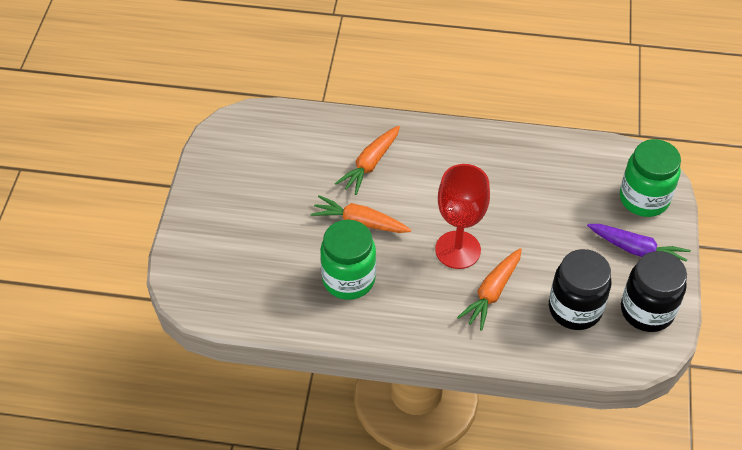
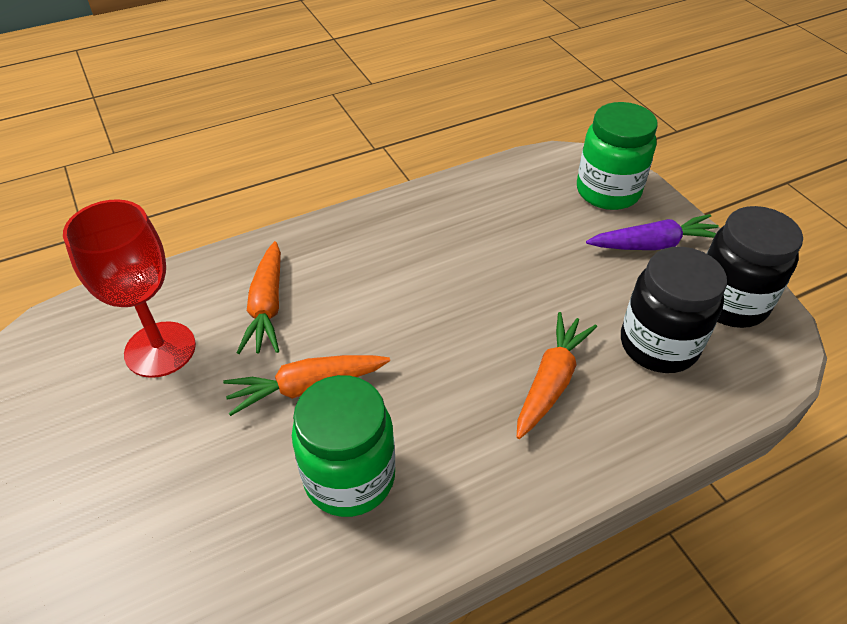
camera: 35 degrees left, 5 degrees down
(458, 250) = (463, 352): red goblet -> red goblet (160, 349)
(492, 292) = (551, 381): orange carrot -> orange carrot turned 150 degrees counterclockwise

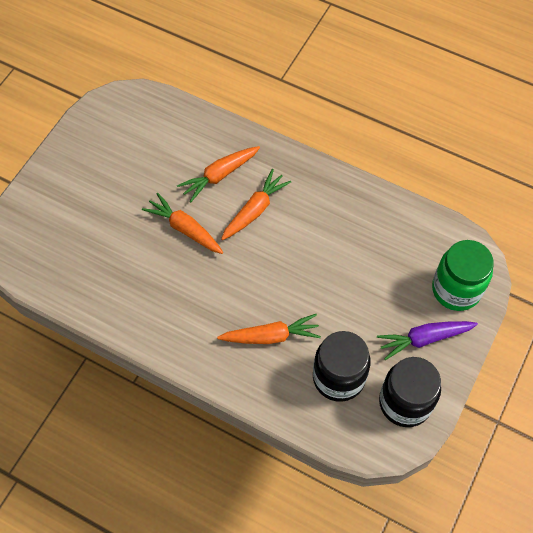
camera: 55 degrees right, 15 degrees up
(160, 349) = (160, 152): red goblet -> none
(349, 477) = (150, 280): green jar -> none
(353, 299) = (255, 210): none -> orange carrot
(653, 244) = (424, 339): purple carrot -> purple carrot turned 120 degrees clockwise

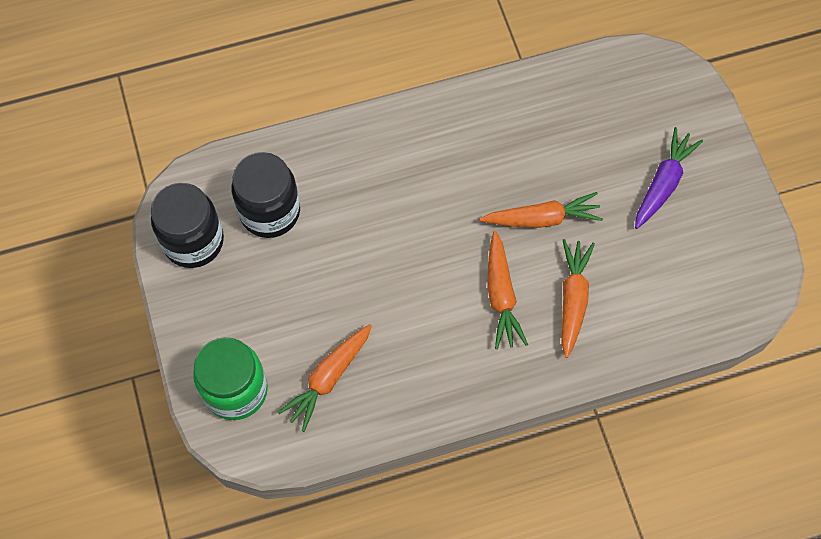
camera: 135 degrees right, 5 degrees up
(270, 336) = (362, 194): orange carrot -> orange carrot (328, 378)
(424, 339) = (224, 313): purple carrot -> purple carrot (663, 183)

